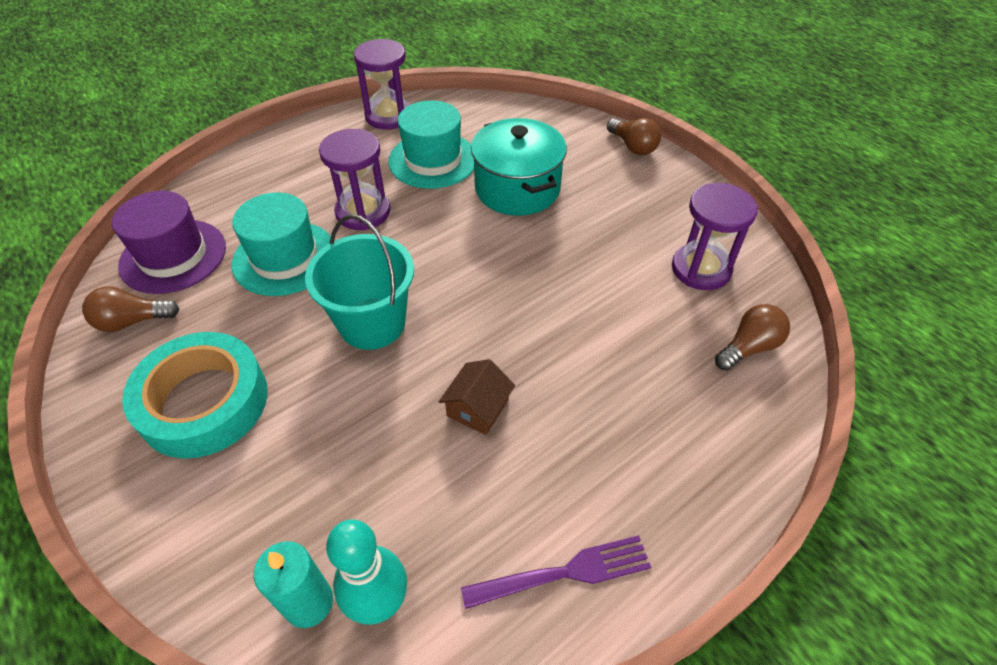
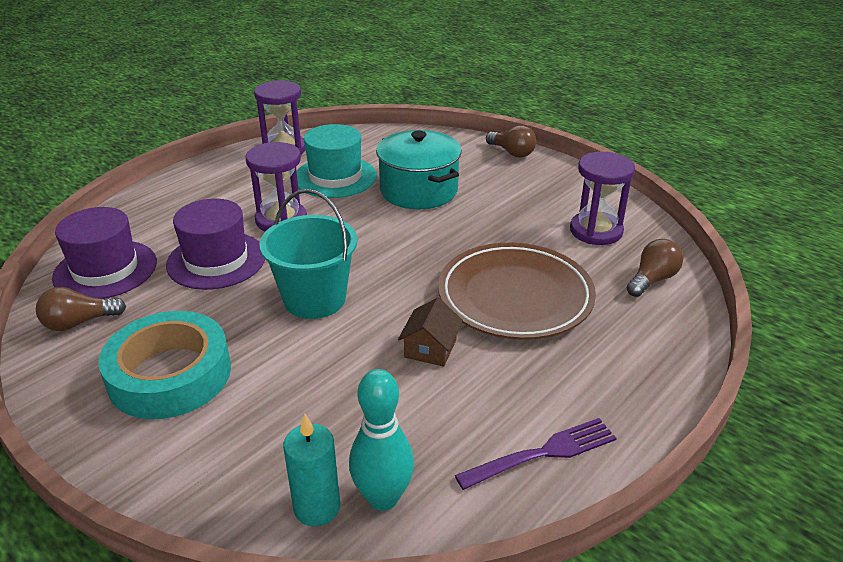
camera: 10 degrees left, 15 degrees down
(285, 258) = (216, 260): turquoise hat -> purple hat
(587, 350) = (515, 296): none -> brown plate

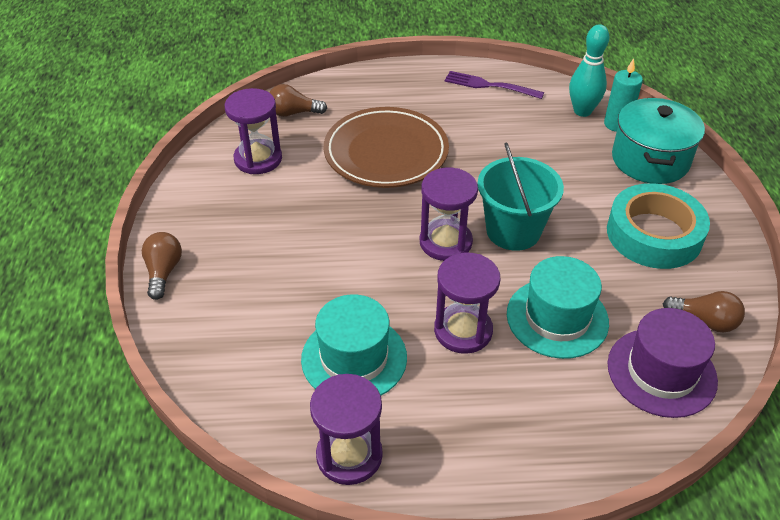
camera: 135 degrees left, 10 degrees up
(216, 260) = (557, 318): purple hat -> turquoise hat
(361, 260) = (445, 242): none -> purple hourglass
(418, 190) = (309, 283): turquoise pot -> turquoise pot (650, 160)
(430, 348) = (478, 155): brown house -> none

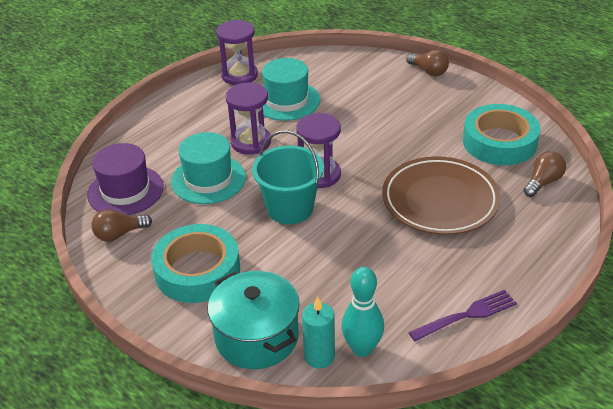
camera: 135 degrees right, 5 degrees down
(258, 159) = (499, 142): purple hourglass -> turquoise tape

